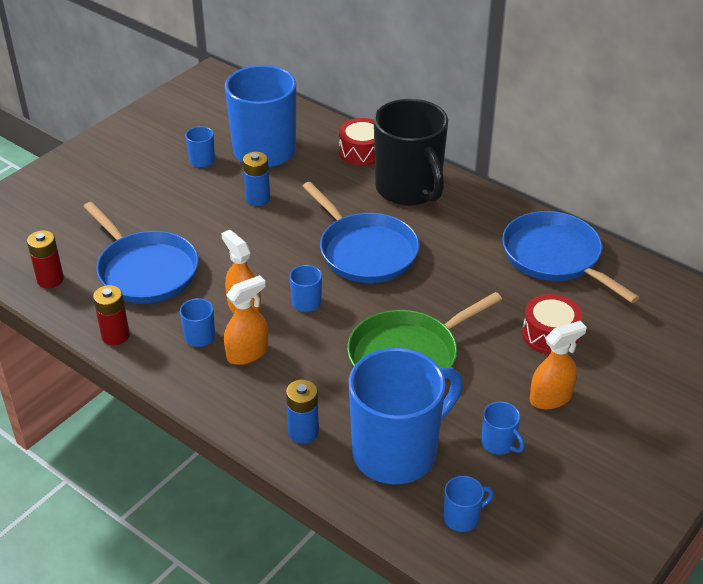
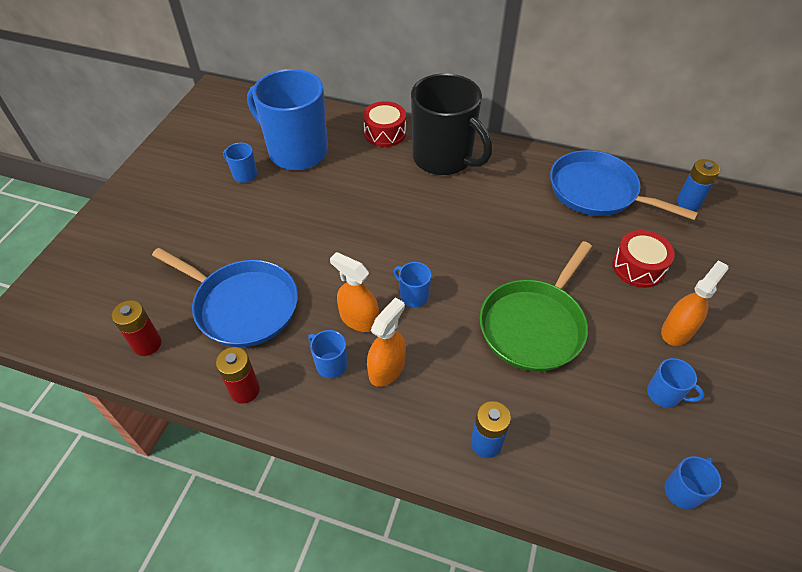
camera: 20 degrees left, 10 degrees up
(258, 198) = (315, 201): blue battery -> blue battery (688, 203)
(365, 251) = (439, 228): blue pan -> none
(397, 452) = (583, 435): blue mug -> none

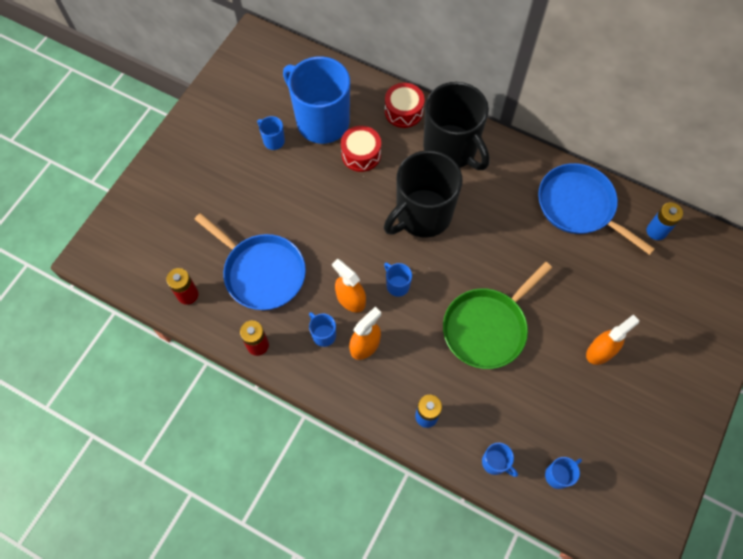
camera: 10 degrees right, 15 degrees up
(426, 222) = (422, 215): none -> black mug
(638, 267) = (589, 288): red drum -> red drum (361, 154)
(664, 394) = (571, 402): blue mug -> blue mug (495, 462)

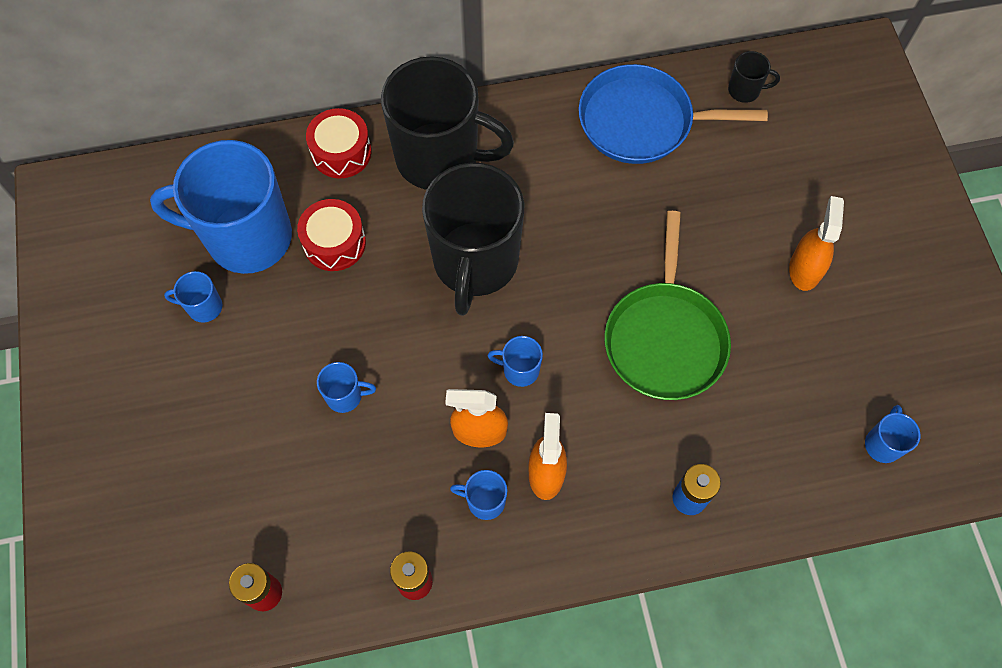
camera: 40 degrees left, 0 degrees up
(262, 272) = (338, 486): blue pan -> none
(495, 462) = (808, 487): blue mug -> blue mug (345, 396)
(656, 231) = (745, 90): blue battery -> black mug

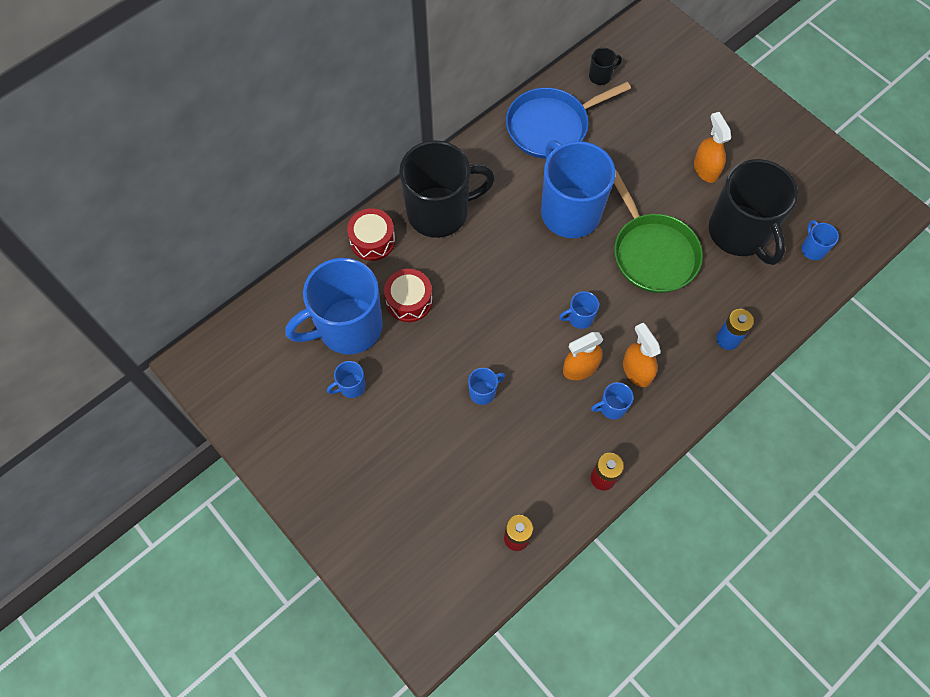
camera: 30 degrees left, 0 degrees up
(475, 263) = (507, 267): black mug -> black mug (739, 233)
(595, 234) = (569, 211): none -> blue mug

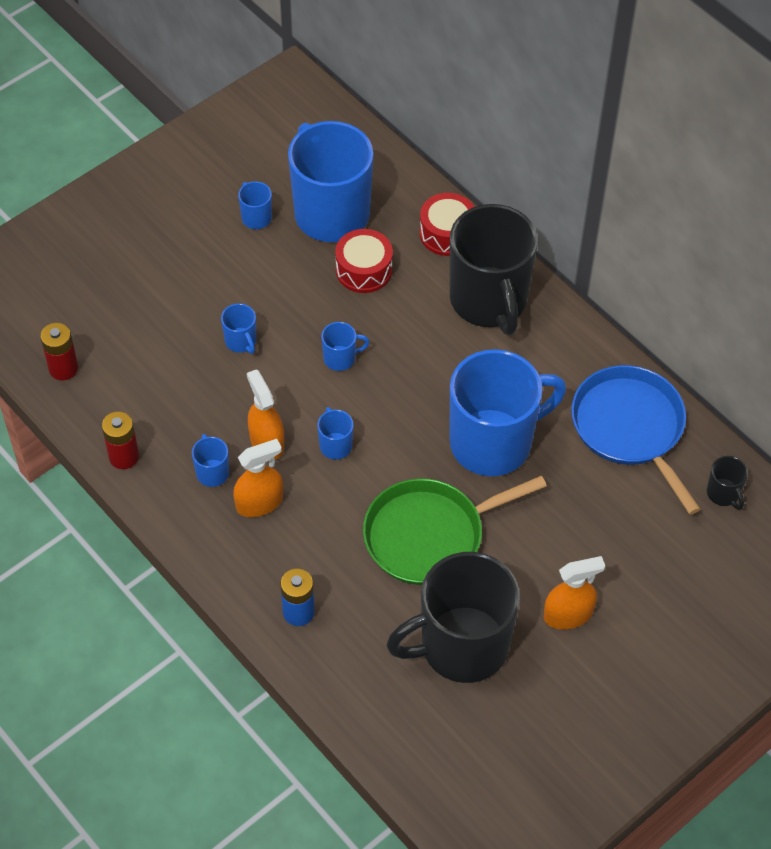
camera: 90 degrees right, 10 degrees down
(812, 249) = (436, 740): blue mug -> blue mug (340, 358)

